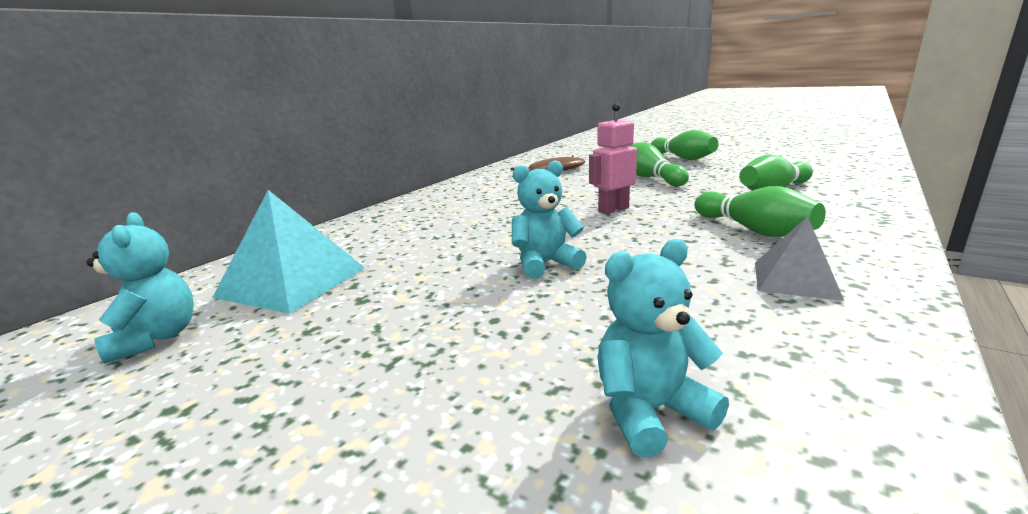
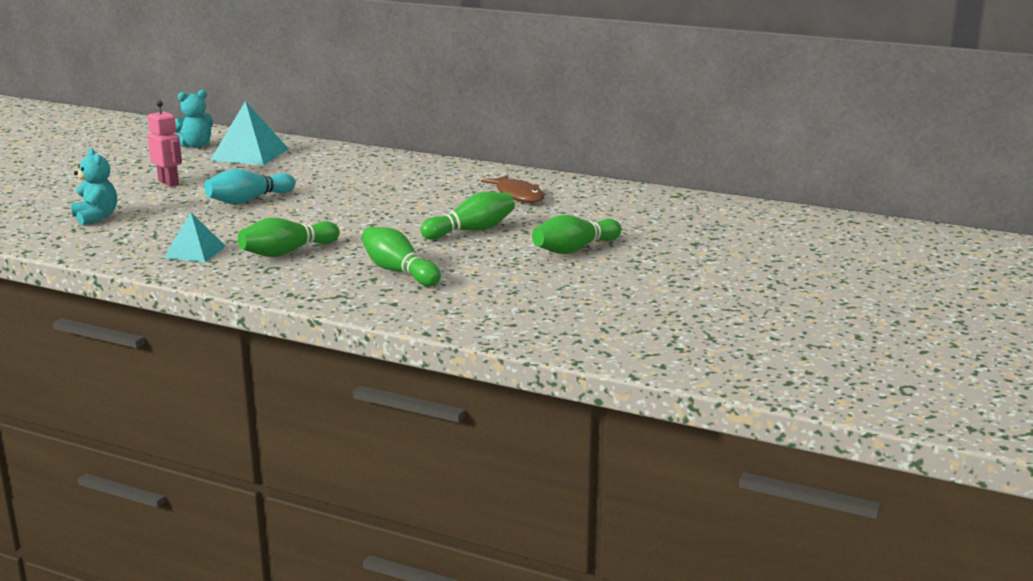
camera: 80 degrees right, 0 degrees up
(545, 264) = (249, 200): turquoise teddy bear -> turquoise bowling pin
(613, 210) = (359, 216): pink robot -> pink robot (169, 183)
(795, 280) = (195, 252): grey pyramid -> turquoise pyramid

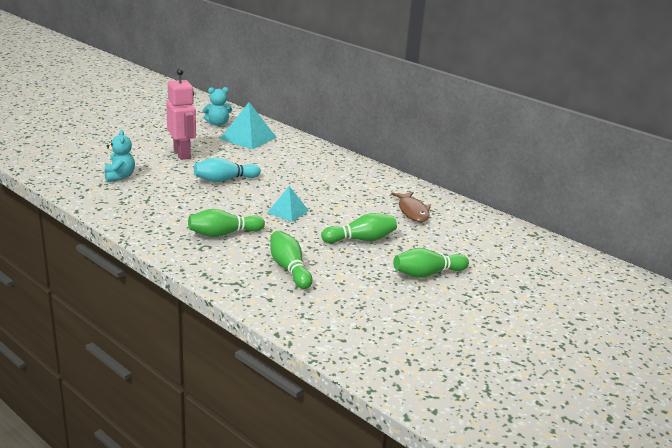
camera: 15 degrees right, 5 degrees up
(169, 183) = (182, 154): pink robot -> pink robot, size x1.51
(195, 252) = (164, 221): turquoise pyramid -> turquoise pyramid (288, 211)

